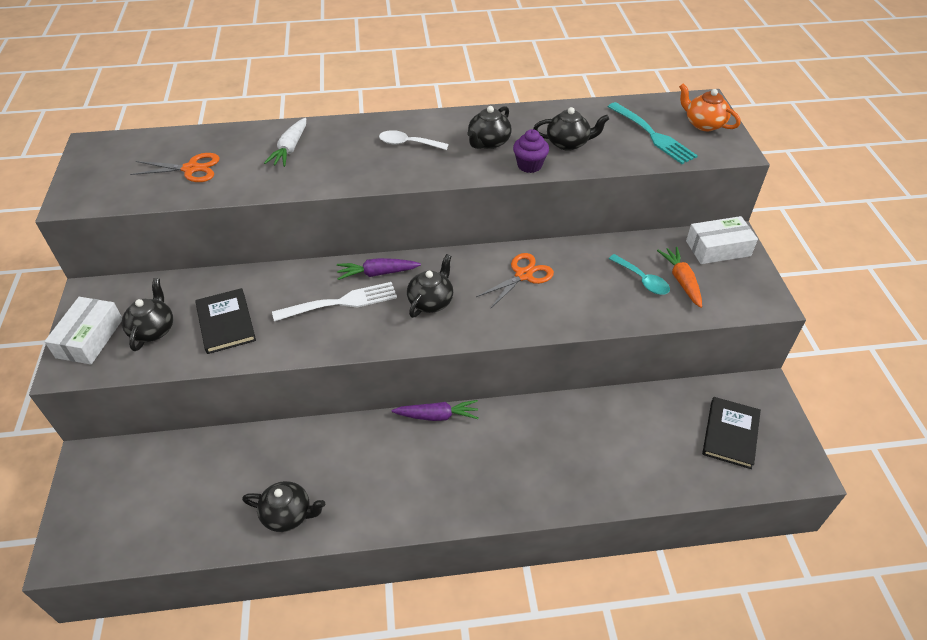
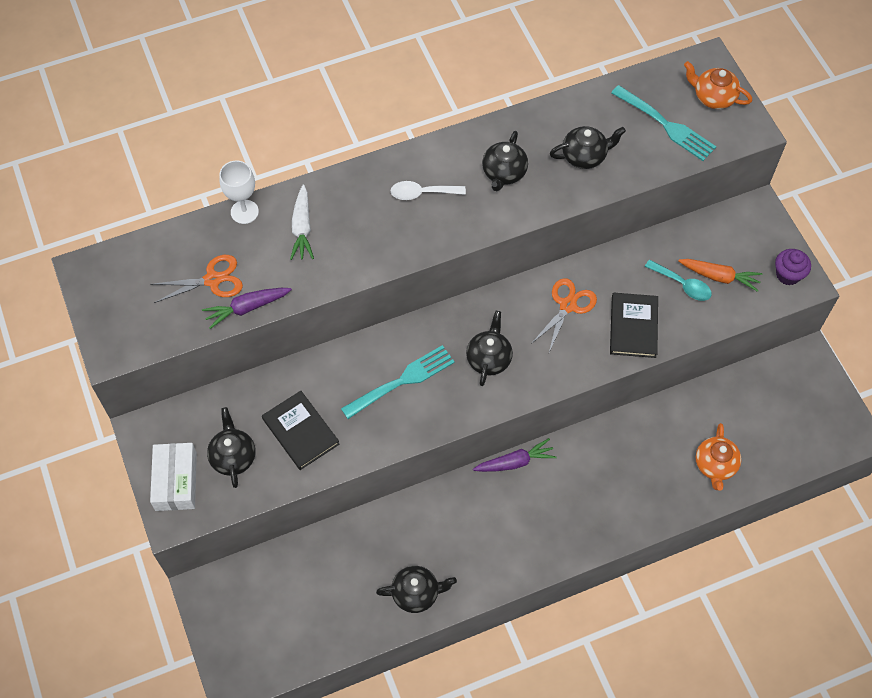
camera: 15 degrees left, 15 degrees up
(248, 130) = (244, 212): none -> white goblet
(341, 302) = (402, 381): white fork -> turquoise fork
(377, 273) = (424, 337): purple carrot -> purple carrot (247, 308)
(529, 165) = (555, 196): purple cupcake -> purple cupcake (788, 275)
(643, 465) = (715, 465): none -> orange teapot
(681, 281) = (719, 277): orange carrot -> orange carrot turned 135 degrees clockwise
(718, 248) = (746, 228): white box -> none
(730, 434) = (785, 414): black book -> black book (633, 326)

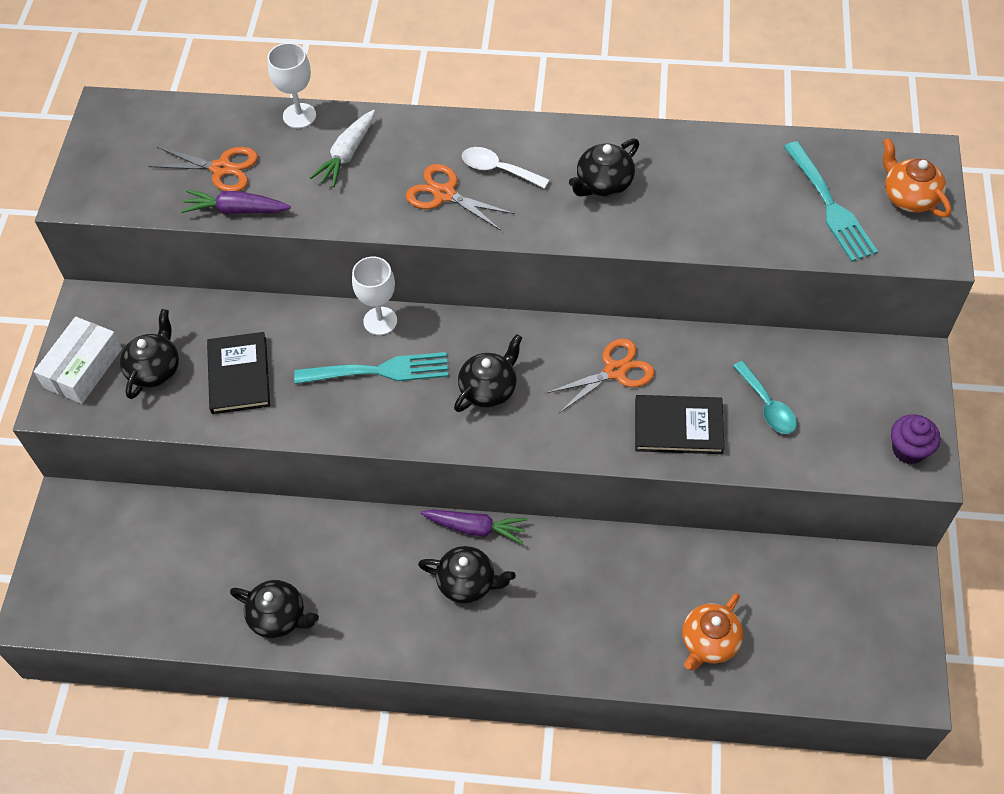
camera: 30 degrees right, 5 degrees down
(379, 343) = (380, 321): none -> white goblet
(395, 229) = (444, 194): none -> orange scissors
(584, 156) = (709, 202): black teapot -> black teapot (467, 583)
(633, 326) = (678, 427): black book -> black book turned 60 degrees clockwise
(719, 277) = (818, 416): orange carrot -> none

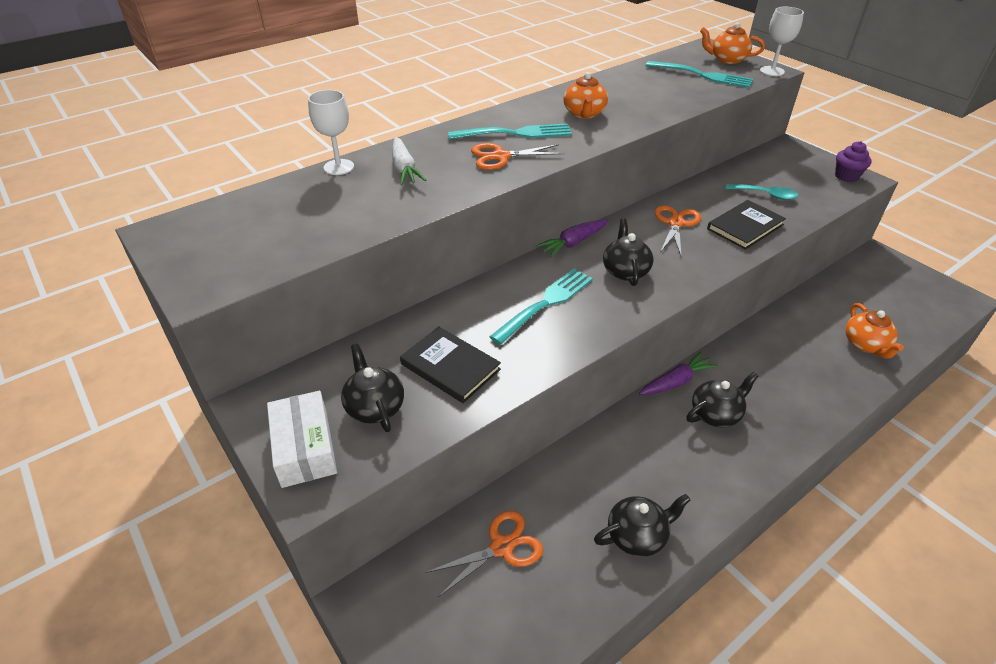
camera: 45 degrees left, 15 degrees down
(221, 169) = (316, 216): orange scissors -> orange scissors (501, 547)
(236, 210) = (362, 230): purple carrot -> purple carrot (573, 243)
(380, 321) = (507, 279): white goblet -> white goblet (772, 71)
(498, 169) = (515, 133): white spoon -> turquoise fork
(603, 184) = (584, 114): black teapot -> orange teapot

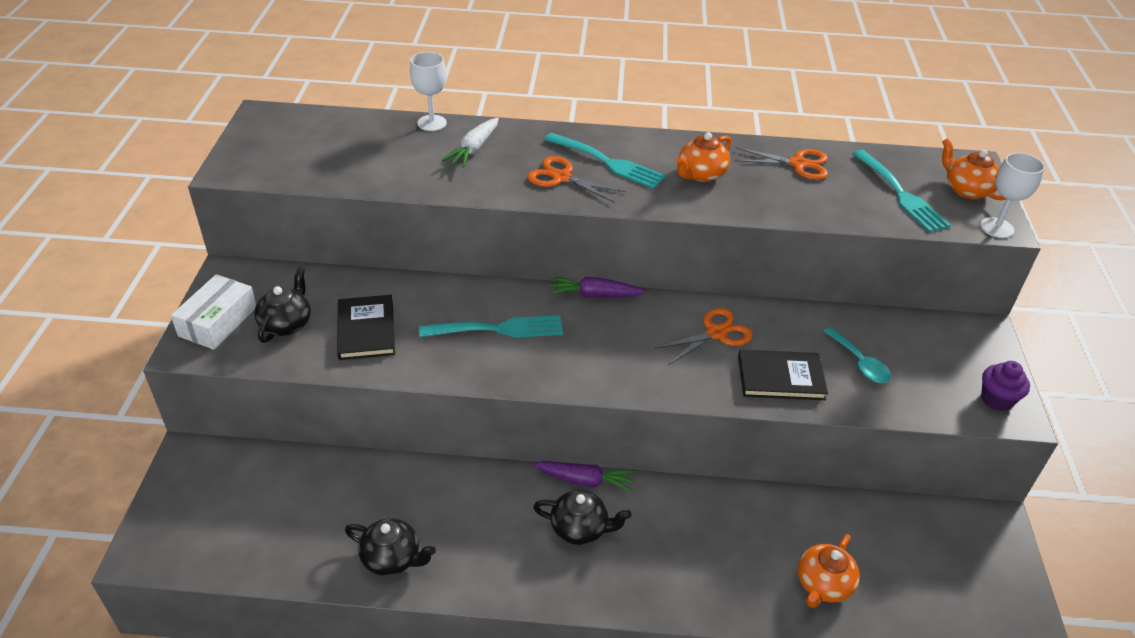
camera: 40 degrees right, 0 degrees up
(501, 547) = (300, 491): orange scissors -> orange scissors (798, 164)
(625, 271) = (601, 345): black teapot -> none

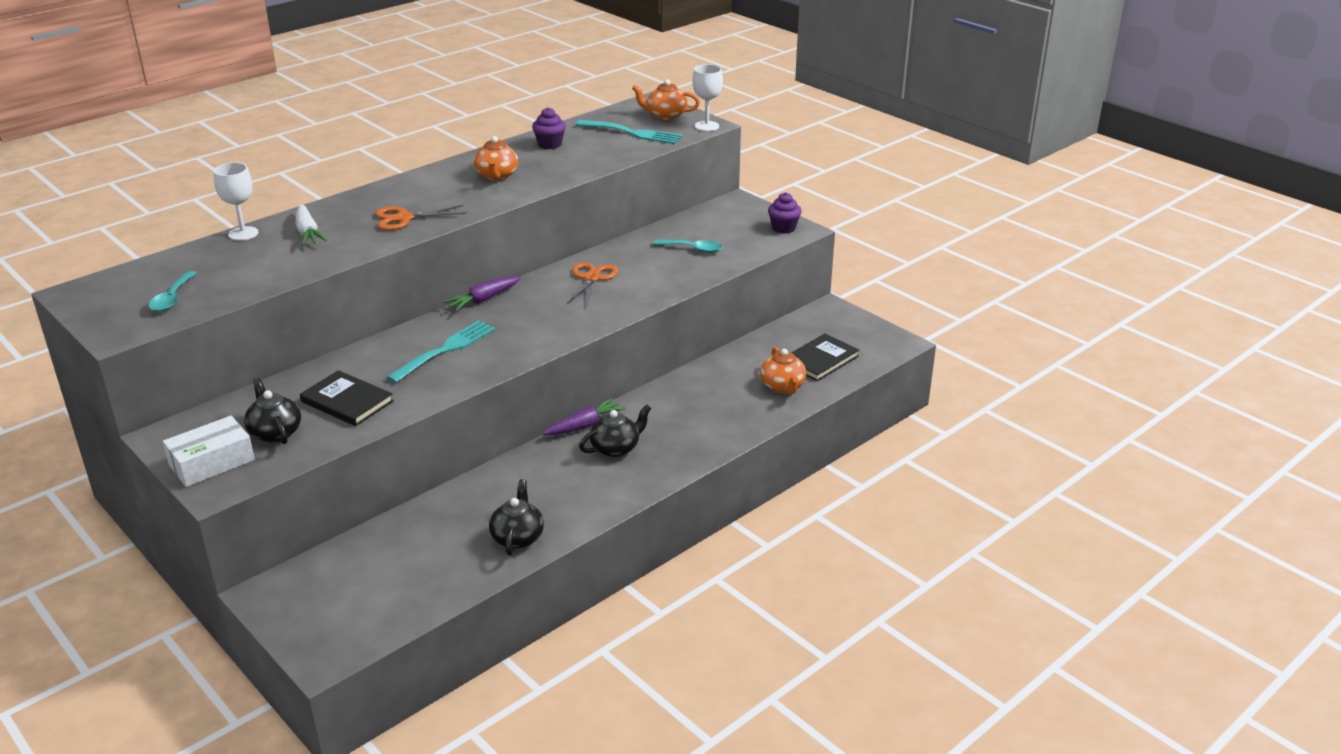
camera: 45 degrees left, 10 degrees down
(218, 321) = (212, 462): white box -> white box turned 75 degrees clockwise
(304, 158) = (172, 298): none -> turquoise spoon
(392, 558) = (517, 537): black teapot -> black teapot turned 60 degrees counterclockwise
(608, 162) = (423, 197): turquoise fork -> none
(780, 377) = (660, 278): black book -> black book (820, 360)
(798, 164) = (550, 144): orange scissors -> purple cupcake

